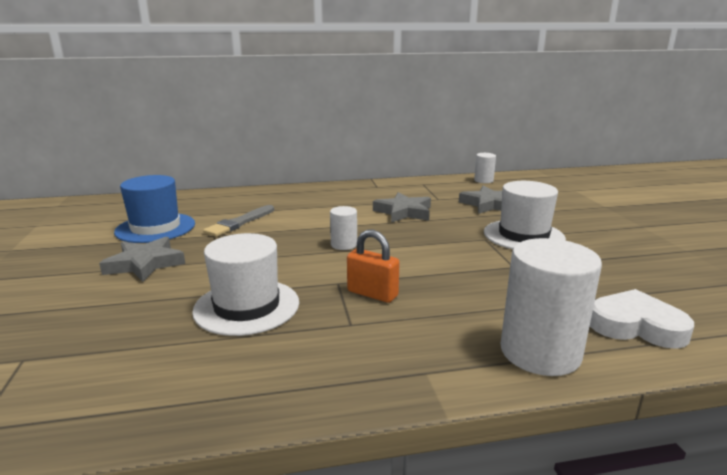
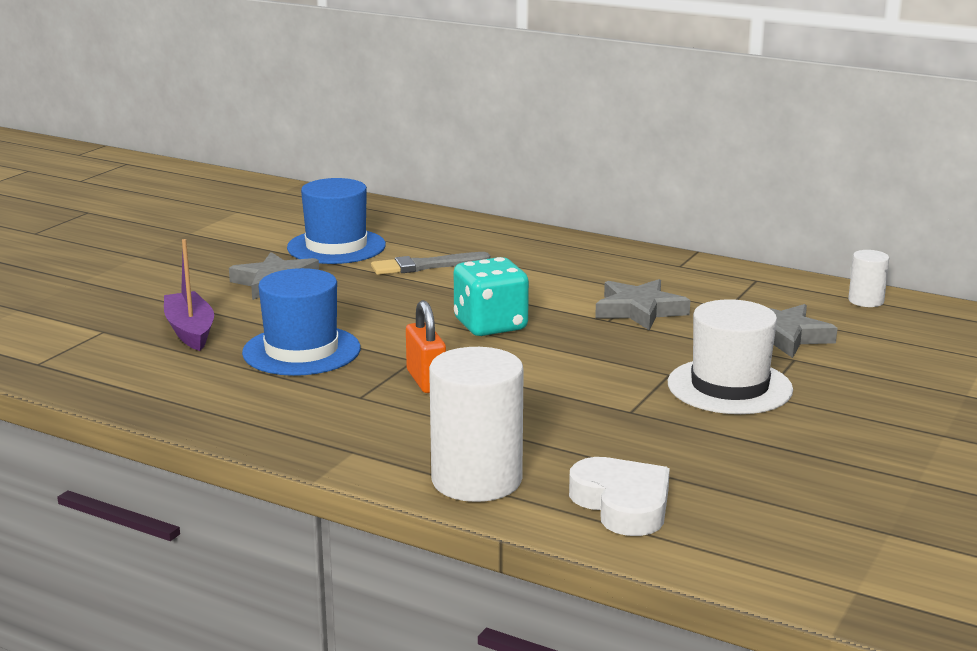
camera: 40 degrees right, 0 degrees up
(121, 326) = (190, 331): none -> purple boat
(247, 306) = (301, 351): white hat -> blue hat
(344, 245) = (490, 325): white cylinder -> turquoise dice

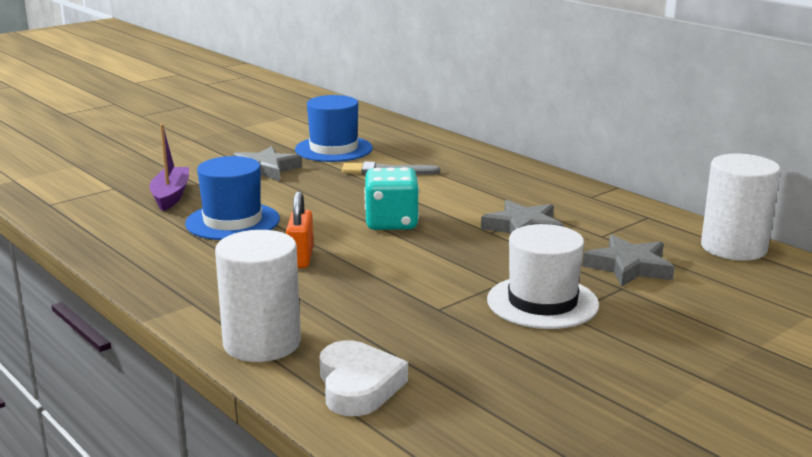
camera: 20 degrees right, 0 degrees up
(866, 301) = (733, 248): white cylinder -> white cylinder, size x2.00

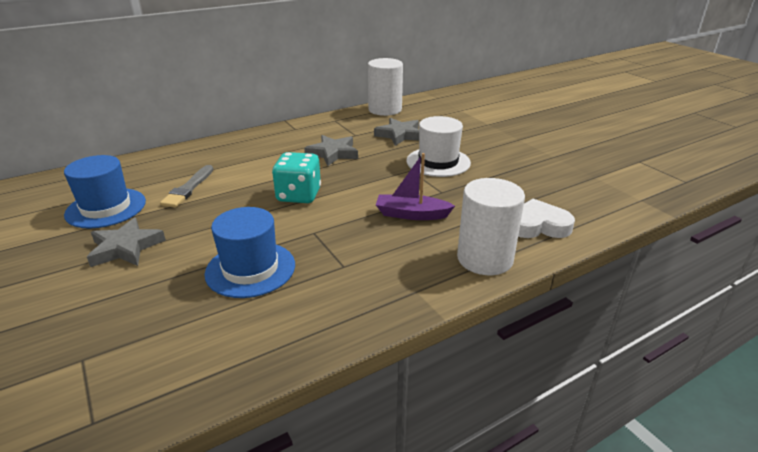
camera: 80 degrees left, 10 degrees up
(171, 196) = (150, 310): purple boat -> purple boat (411, 214)
(300, 258) = (347, 237): orange padlock -> none

